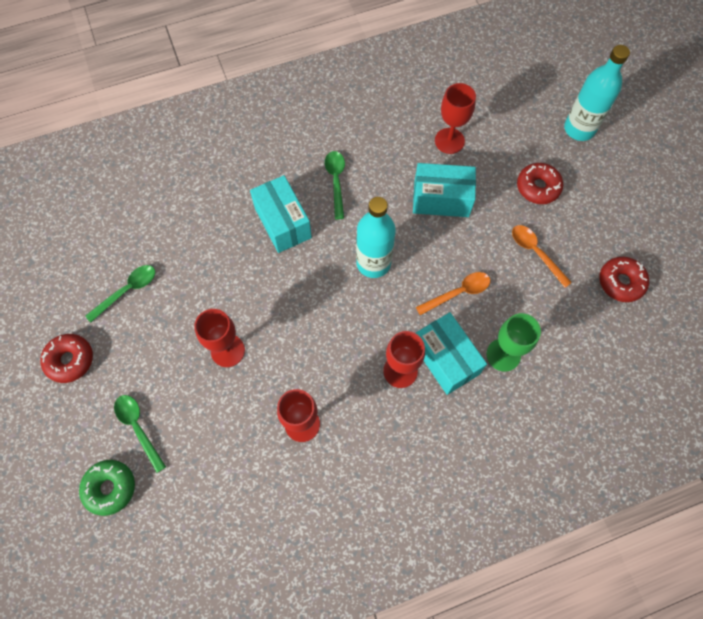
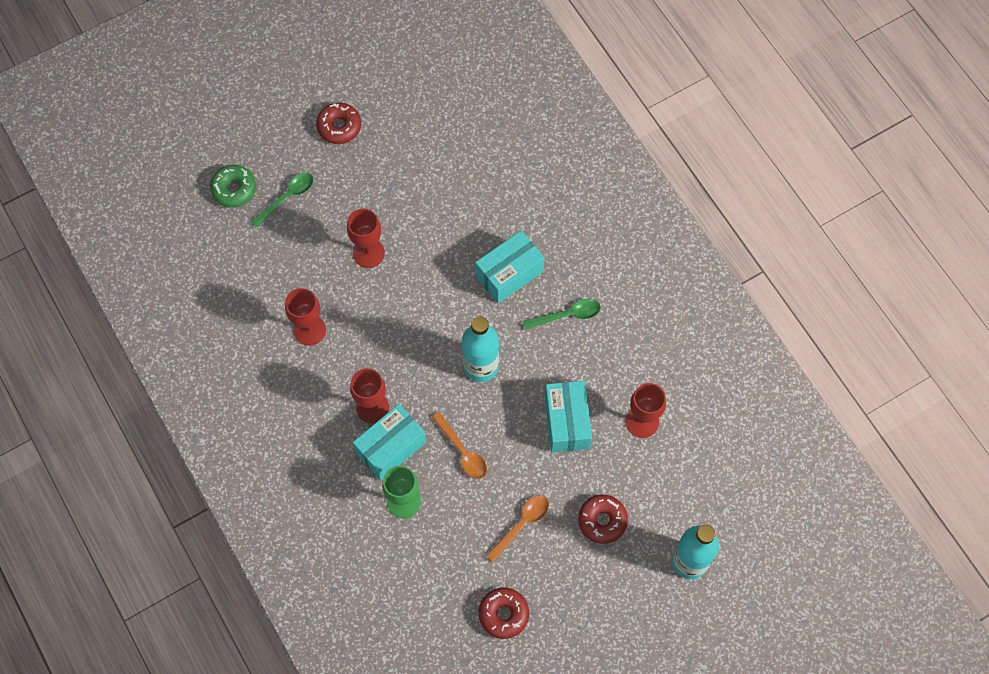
camera: 80 degrees right, 0 degrees up
(127, 291) = (412, 154): green spoon -> none

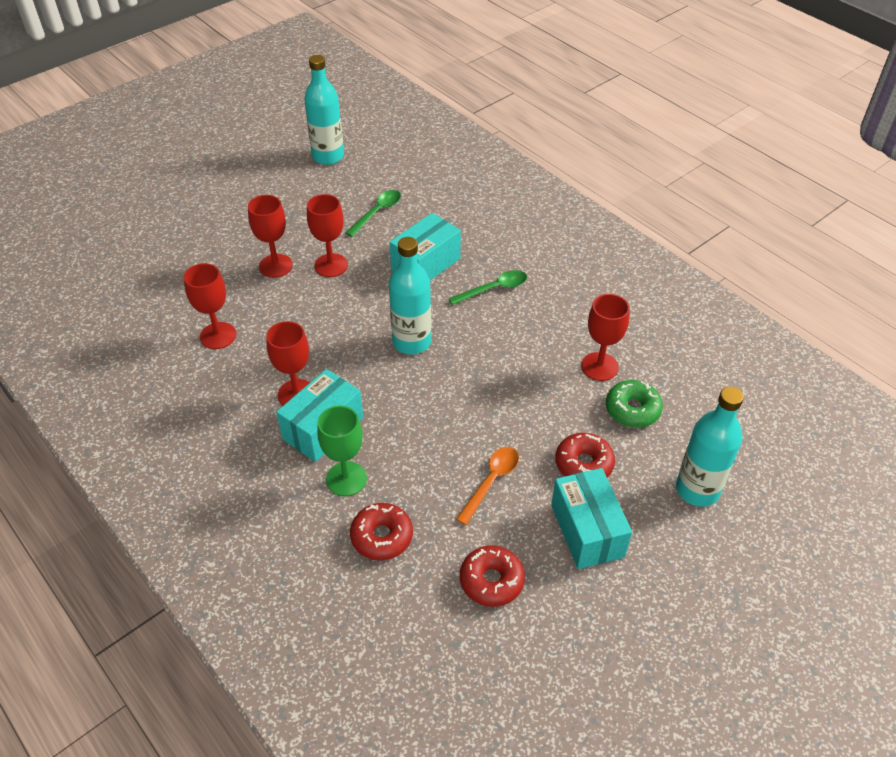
camera: 10 degrees left, 20 degrees down
(234, 189) = (129, 234): green donut -> green donut (632, 409)
(287, 197) = (186, 234): green spoon -> green spoon (377, 212)
(339, 127) = (235, 178): red donut -> red donut (382, 537)
(420, 261) = (331, 265): none -> red goblet
(435, 109) = (328, 156): none -> turquoise bottle
(462, 451) = (407, 420): orange spoon -> none
(567, 422) = (518, 378): turquoise box -> turquoise box (587, 530)

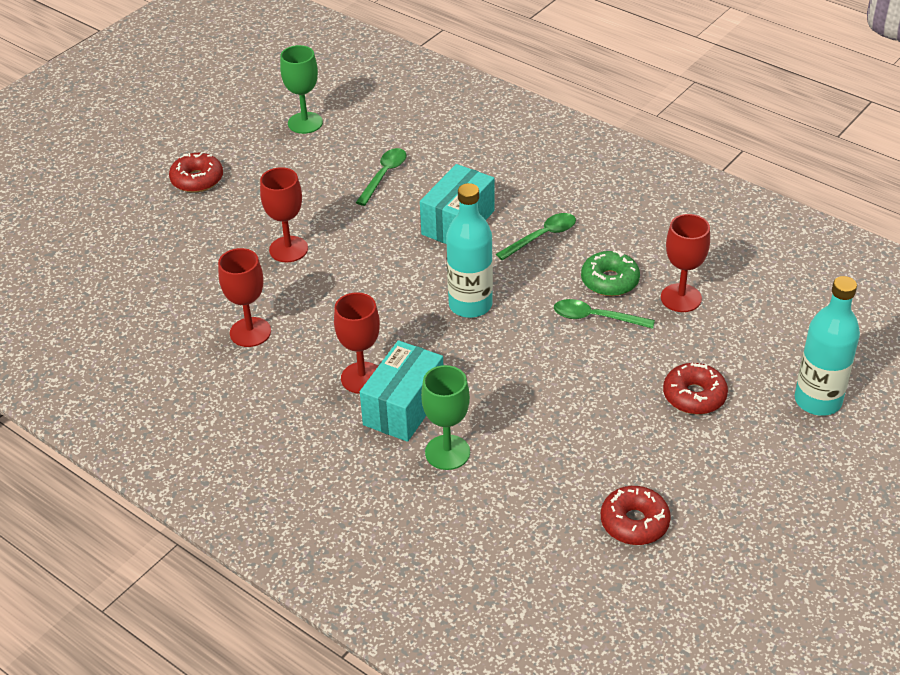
camera: 10 degrees left, 5 degrees down
(328, 156) = (305, 123): turquoise bottle -> green goblet
(331, 265) = (351, 239): red goblet -> none
(382, 537) = (505, 501): red donut -> red donut (197, 180)
(491, 481) = (603, 429): orange spoon -> none
(517, 372) = (595, 317): none -> green spoon
(587, 530) = (717, 458): turquoise box -> none
(632, 409) = (728, 335): green donut -> green donut (609, 281)

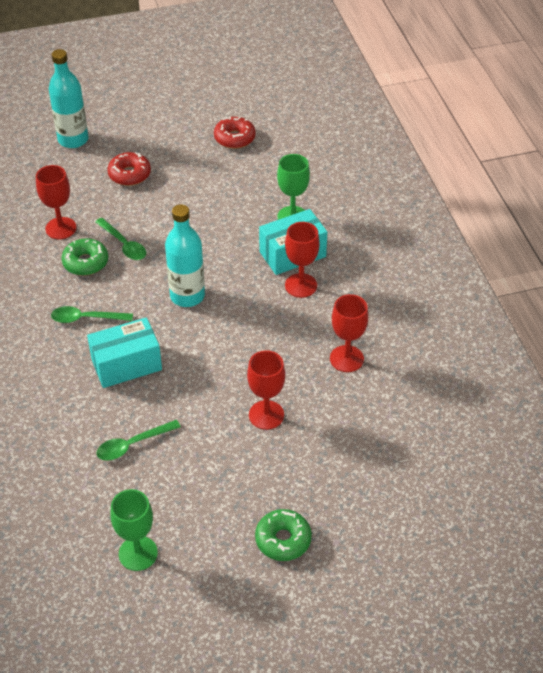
camera: 145 degrees left, 5 degrees up
(197, 180) = (283, 540): red donut -> green donut

